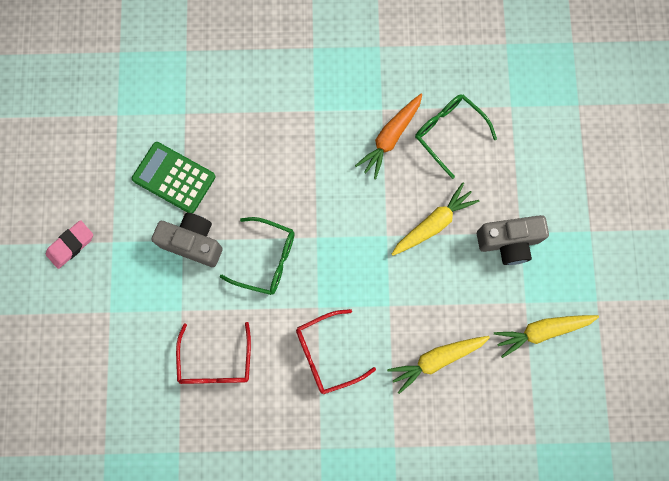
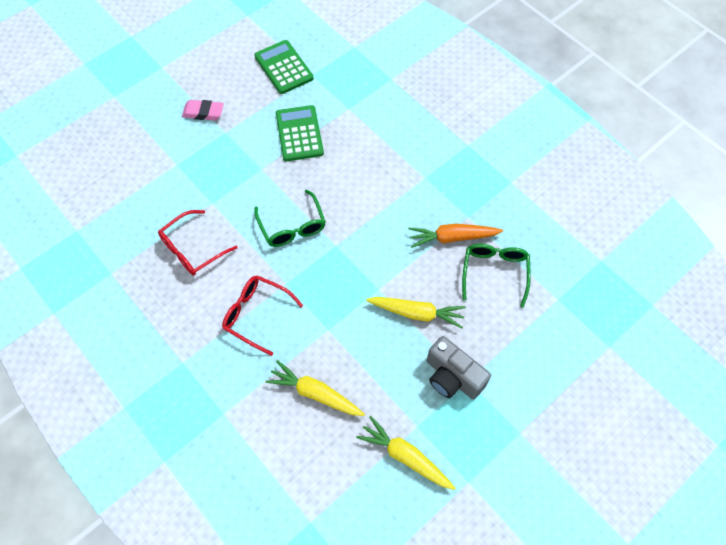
camera: 50 degrees right, 15 degrees down
(85, 133) = (284, 67): none -> green calculator
(193, 242) = (265, 176): grey camera -> none

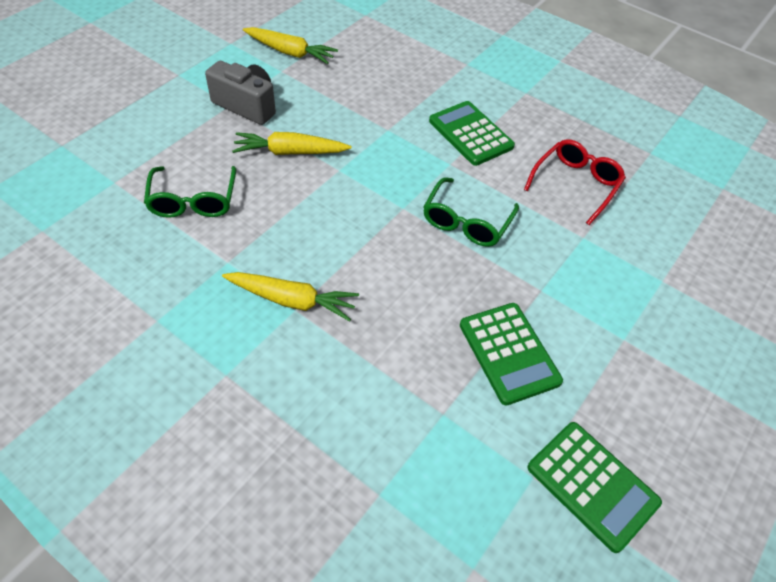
camera: 165 degrees right, 10 degrees down
(203, 112) = (677, 367): pink eraser -> none
(256, 314) = (471, 134): red glasses -> green calculator
(292, 226) = (466, 222): green glasses -> green glasses turned 120 degrees counterclockwise
(315, 393) = (386, 83): yellow carrot -> yellow carrot (292, 300)
(452, 237) = (249, 233): orange carrot -> none

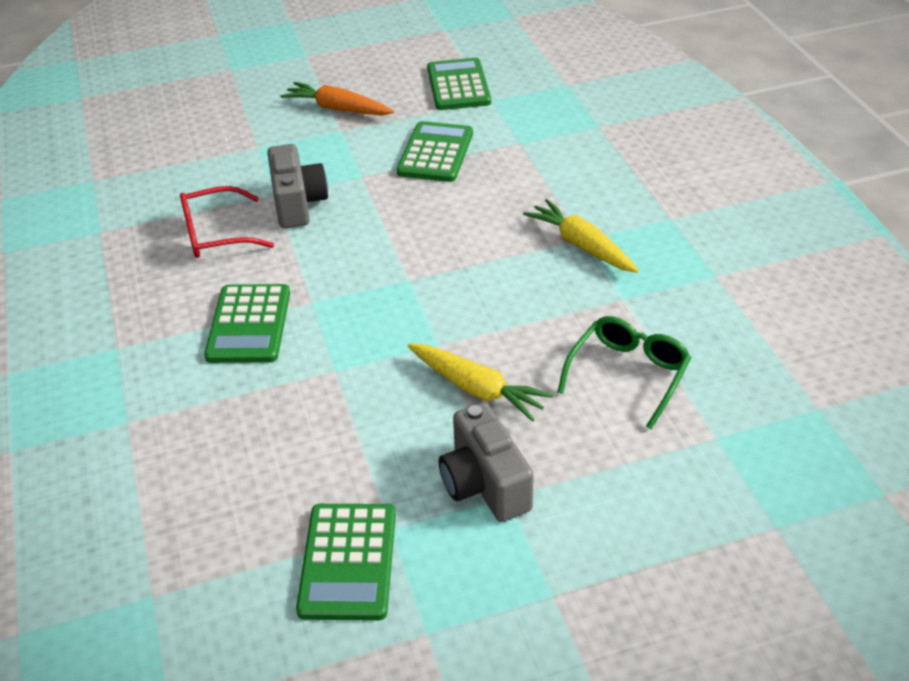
camera: 140 degrees left, 10 degrees down
(290, 52) = (348, 562): yellow carrot -> green calculator
(466, 222) = (362, 244): green glasses -> none
(555, 236) = (298, 204): none -> grey camera
(662, 369) = (338, 109): none -> orange carrot

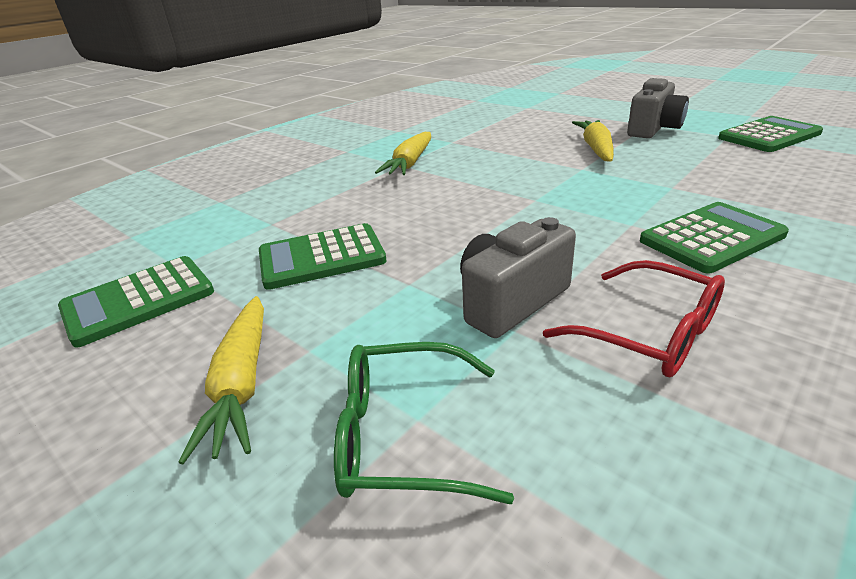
camera: 120 degrees left, 10 degrees down
(338, 109) = (242, 383): orange carrot -> yellow carrot
(628, 374) = (515, 126): green glasses -> green glasses (403, 435)

